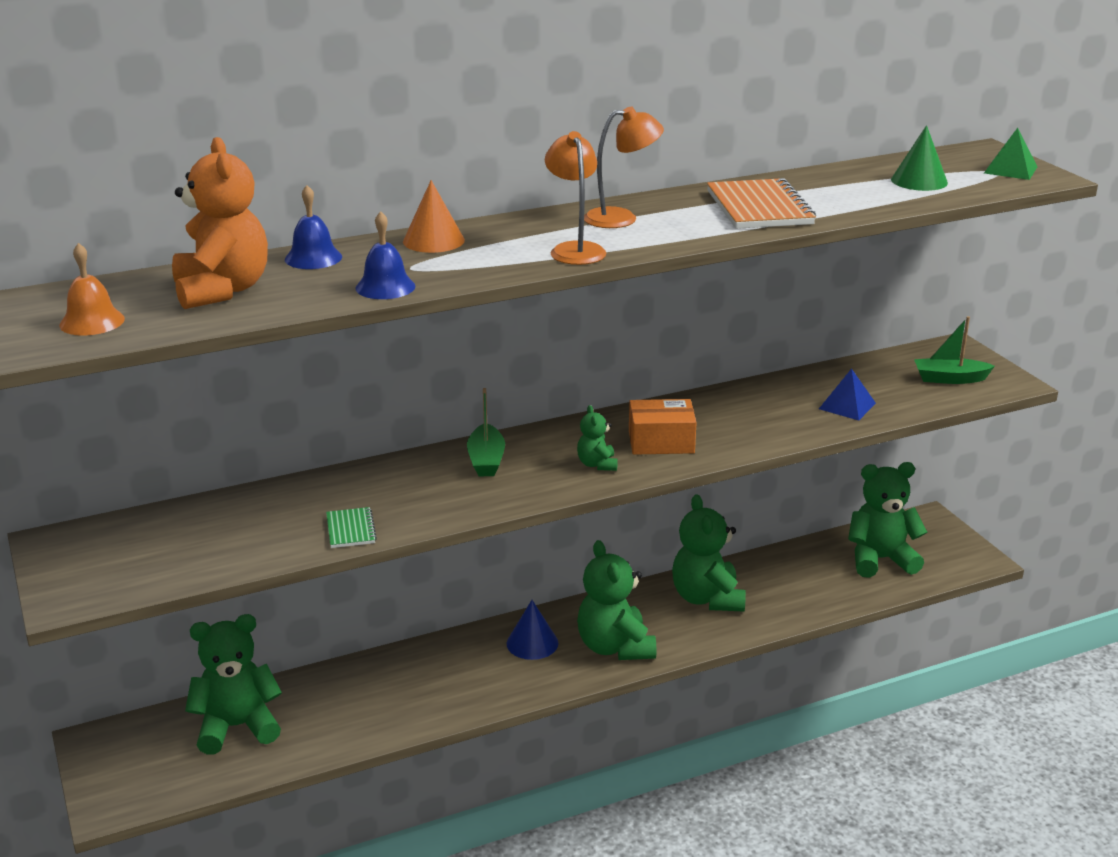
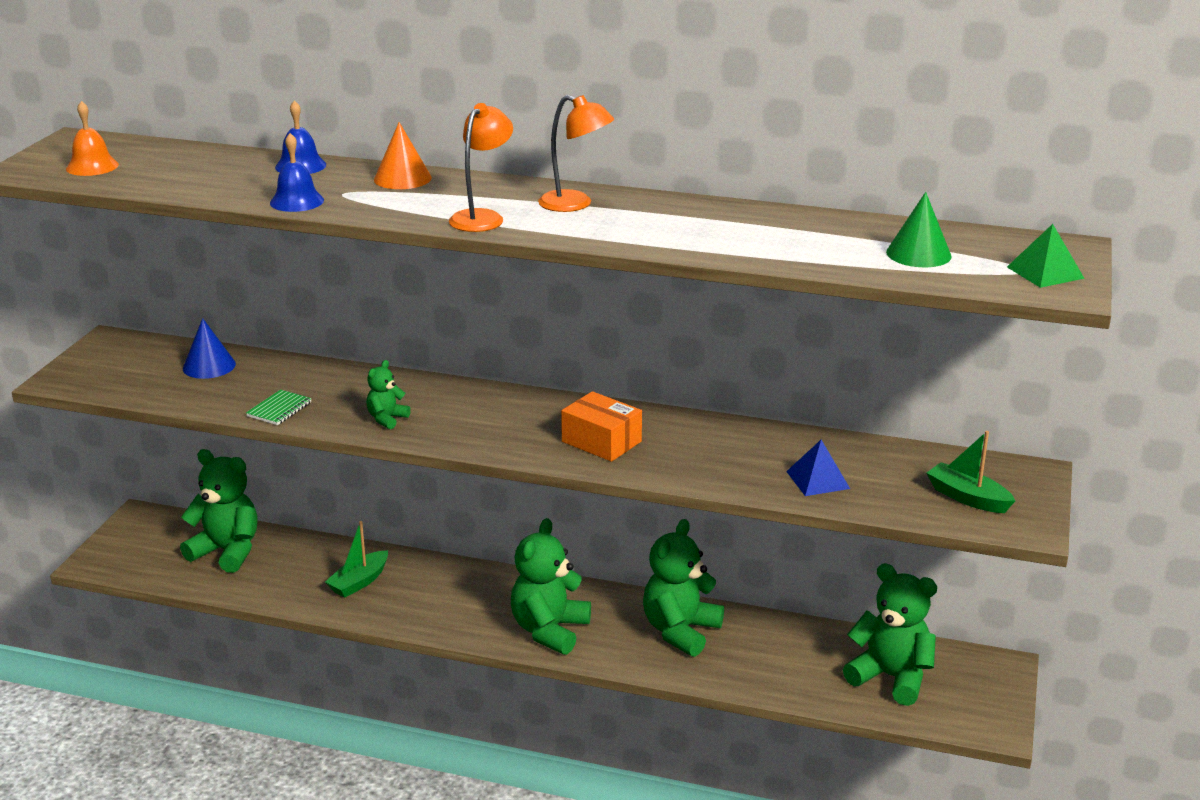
camera: 40 degrees right, 0 degrees up
(222, 290) = (200, 170): orange teddy bear -> none
(486, 460) = (448, 400): green boat -> green boat (359, 582)
(532, 643) = (493, 595): blue cone -> blue cone (209, 366)
(597, 464) = (521, 437): green teddy bear -> green teddy bear (387, 419)
(759, 208) = (707, 231): orange notebook -> none

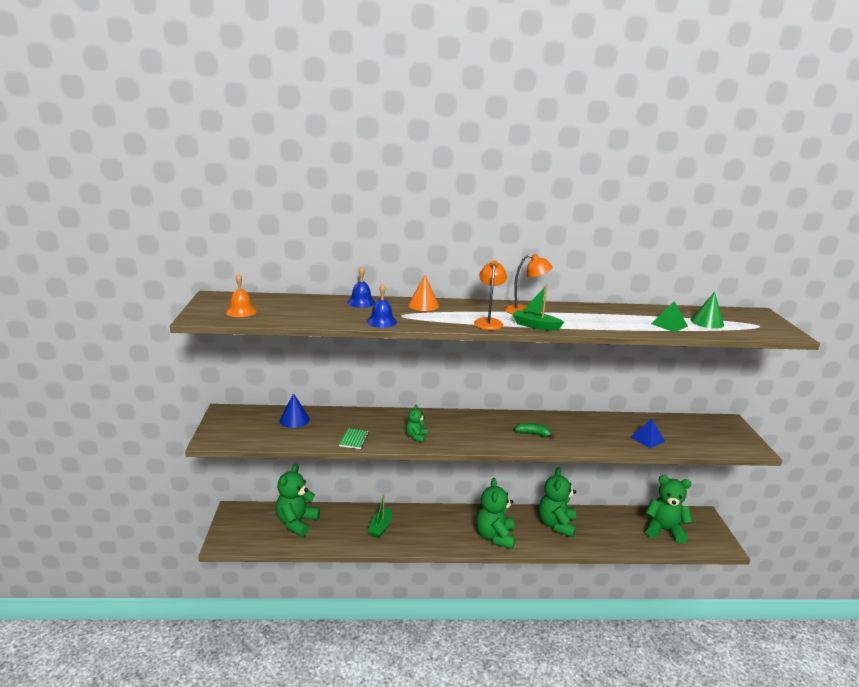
camera: 20 degrees left, 5 degrees down
(227, 551) = (296, 523): green teddy bear -> green teddy bear turned 75 degrees counterclockwise
(601, 441) = (533, 434): orange box -> green banana
(967, 498) = (716, 438): green boat -> green boat (535, 326)
(1045, 272) = (768, 326): green pyramid -> green pyramid (669, 325)

